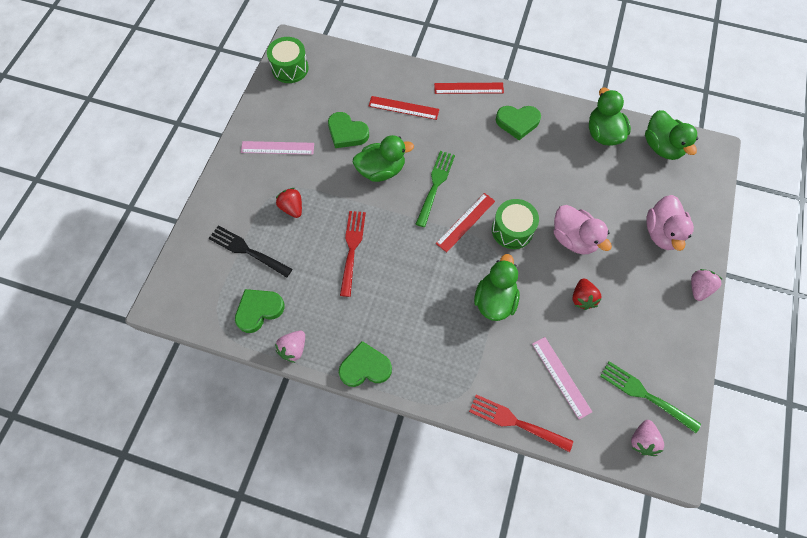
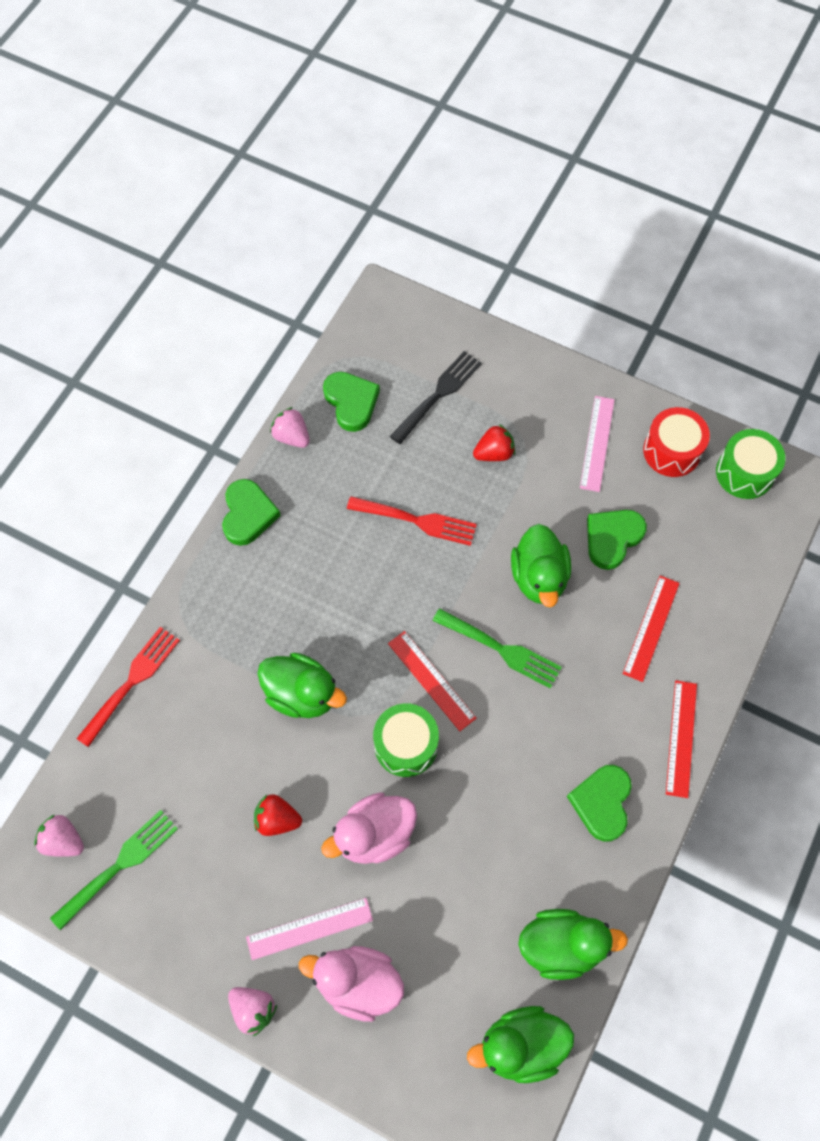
camera: 100 degrees right, 0 degrees up
(279, 106) = (672, 451): none -> red drum
(561, 377) = (173, 756): pink ruler -> pink ruler (309, 928)

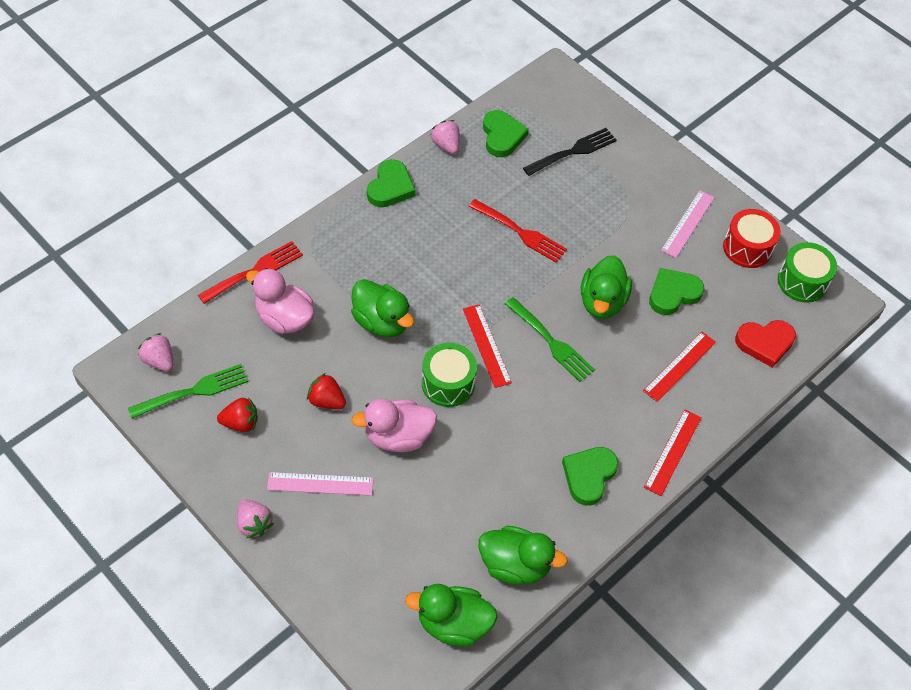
camera: 15 degrees right, 10 degrees down
(358, 983) = (342, 534): pink duck -> pink duck (284, 318)
(494, 453) = (601, 205): red strawberry -> red strawberry (240, 423)
(732, 565) = (765, 343): none -> red heart

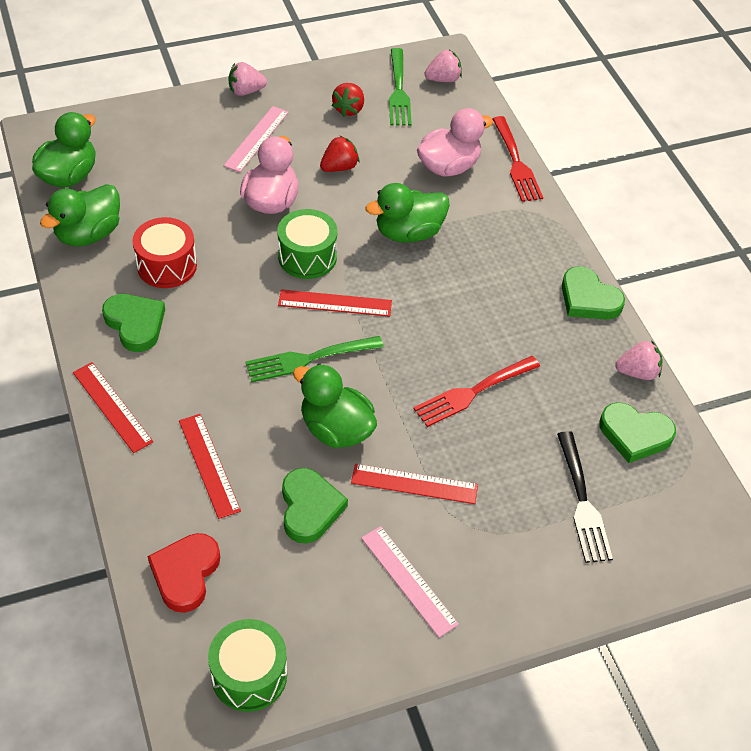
camera: 115 degrees right, 5 degrees down
(617, 242) = (414, 484): none -> red ruler
(747, 248) = (336, 634): red drum -> red drum (167, 265)

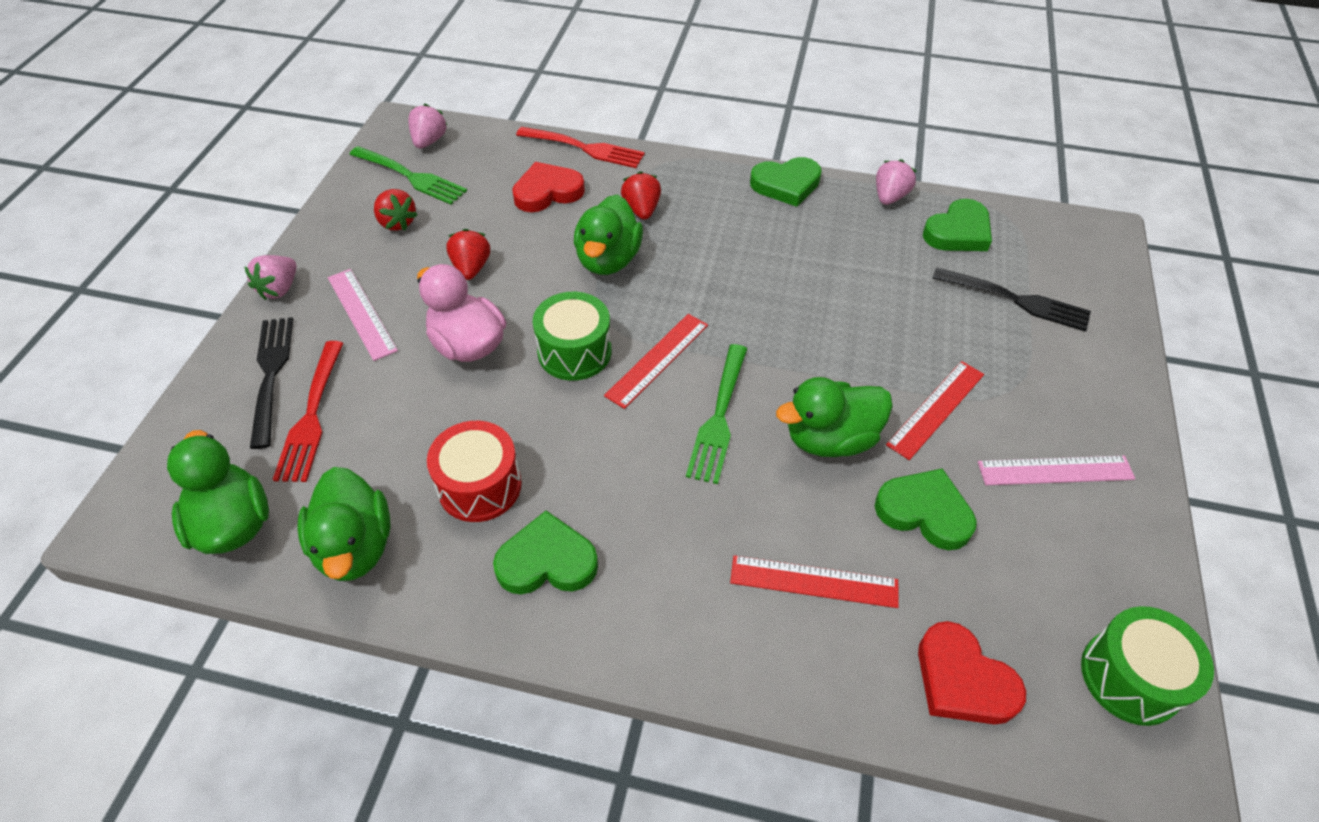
camera: 55 degrees left, 0 degrees up
(112, 406) = (662, 647): red ruler -> none
(178, 128) = (271, 374): none -> black fork
(449, 167) = (547, 192): pink duck -> red heart
(473, 392) = (846, 311): red fork -> red fork (311, 416)
(477, 226) = (641, 210): none -> red strawberry

